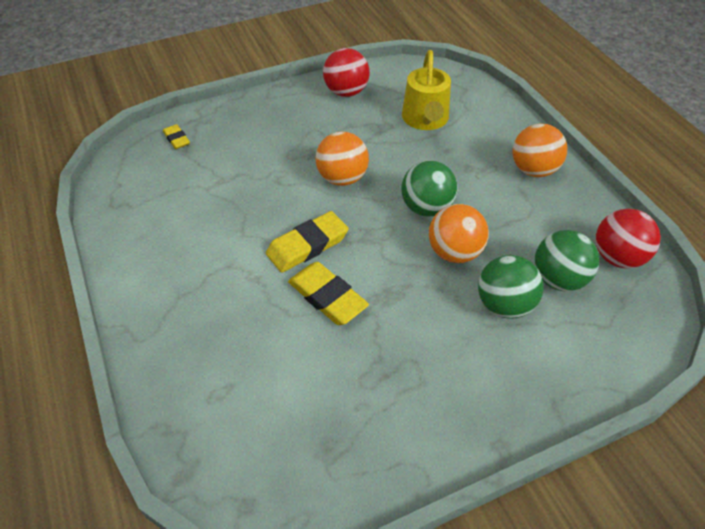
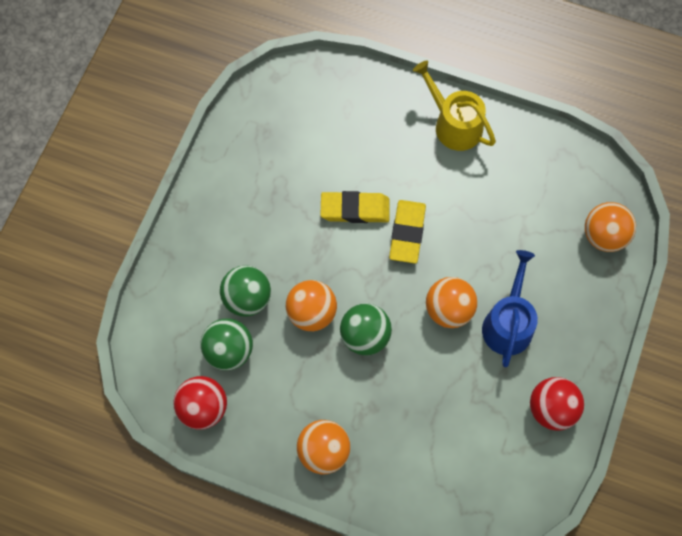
camera: 135 degrees right, 20 degrees up
(176, 139) = (604, 236): yellow eraser -> orange ball
(312, 143) = (508, 323): none -> blue watering can
(425, 119) = (456, 435): yellow watering can -> yellow watering can (454, 124)

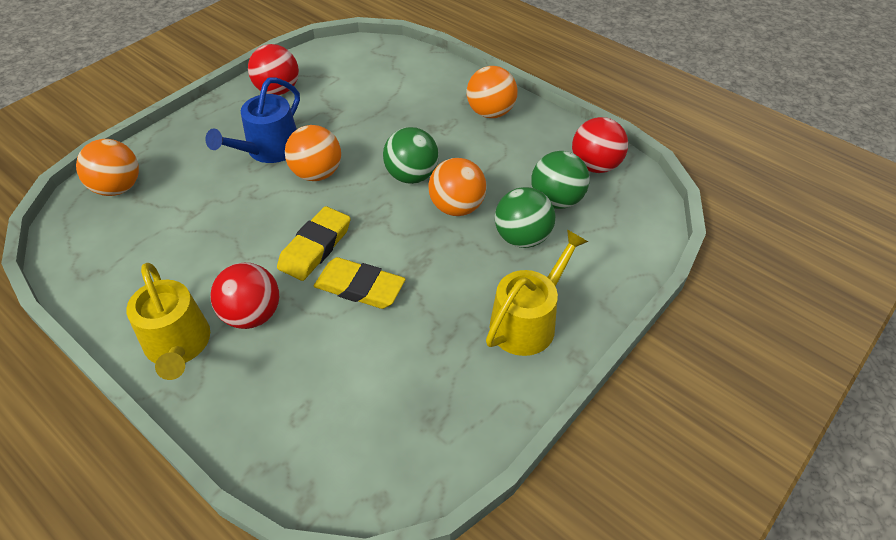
camera: 160 degrees left, 20 degrees down
(222, 221) = (527, 321): none -> yellow watering can
(419, 162) = (252, 315): none -> red ball

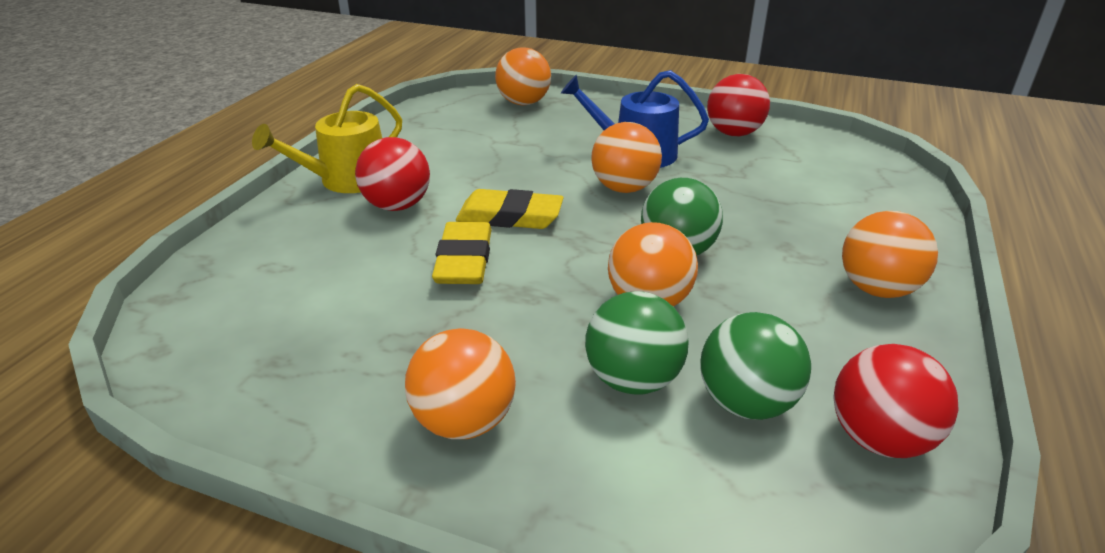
camera: 70 degrees right, 15 degrees down
(527, 321) = (464, 421): yellow watering can -> orange ball

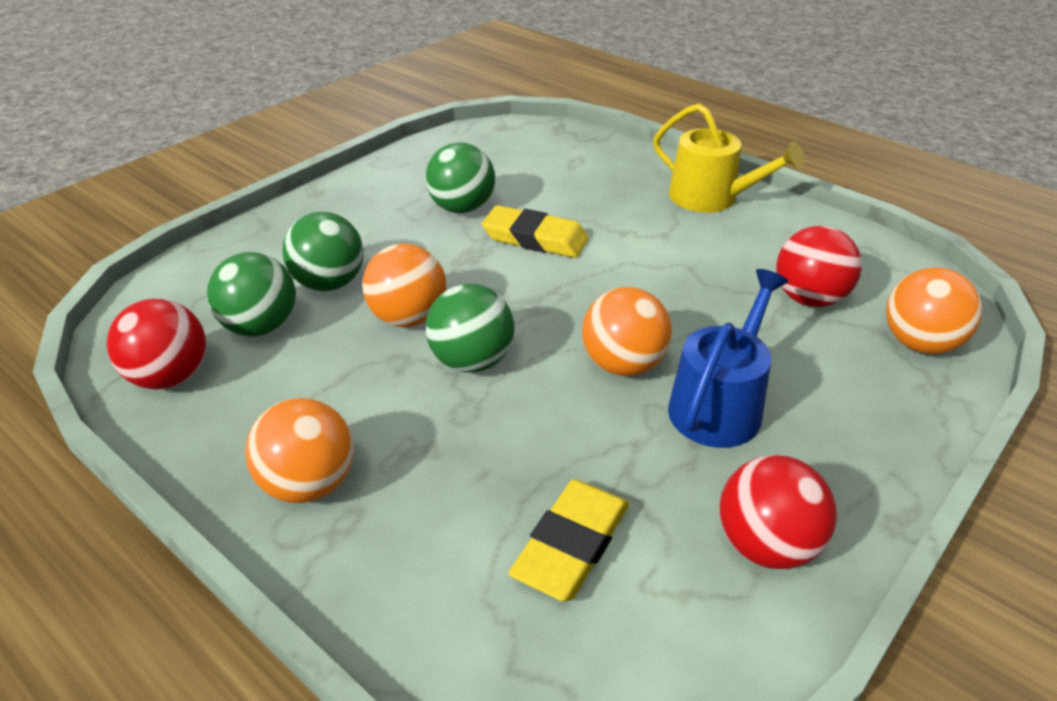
camera: 110 degrees right, 5 degrees up
(347, 180) = (711, 198): yellow watering can -> yellow watering can turned 150 degrees clockwise
(397, 206) = (647, 217): red ball -> red ball (809, 299)
(417, 325) = (462, 208): none -> green ball
(464, 421) = (353, 213): orange ball -> none
(510, 216) = (597, 274): yellow eraser -> yellow eraser (571, 545)

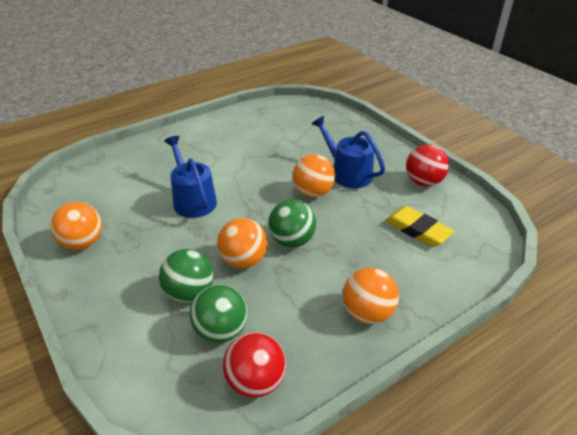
camera: 75 degrees left, 0 degrees up
(462, 208) = (140, 223): green ball -> none
(535, 238) = (193, 200): yellow eraser -> blue watering can
(711, 198) = (193, 135): yellow watering can -> none
(809, 299) = (288, 133): red ball -> none
(919, 344) = (328, 118): orange ball -> orange ball (82, 243)

